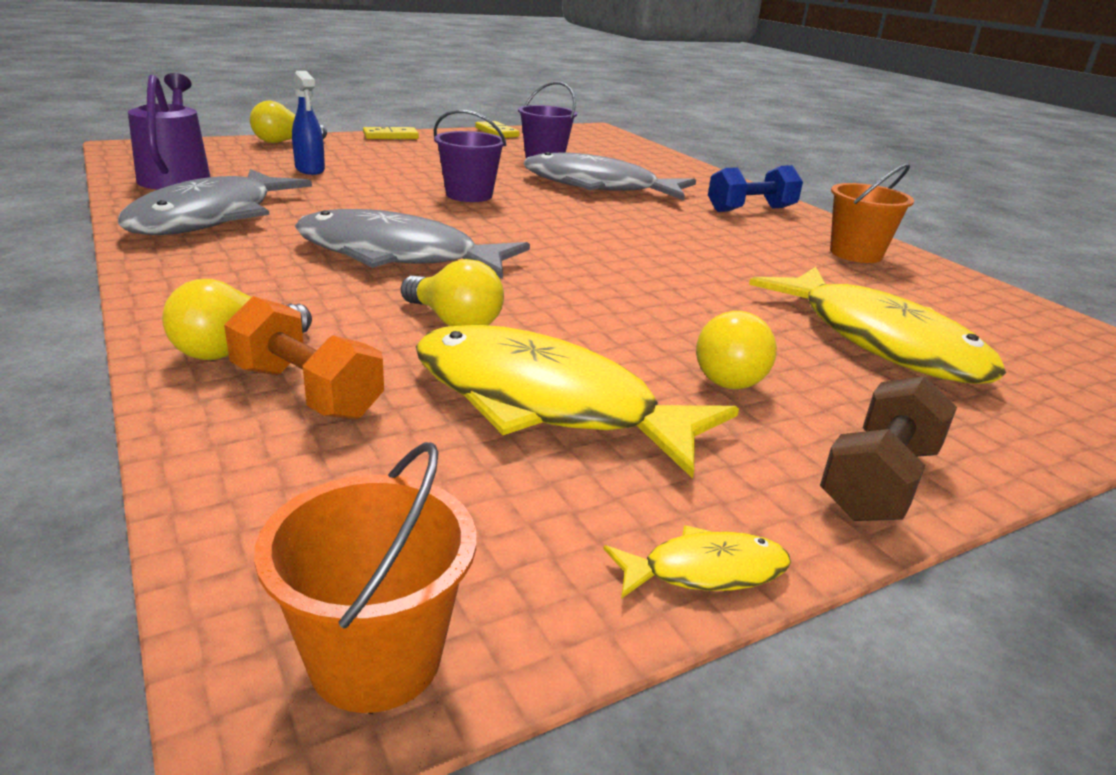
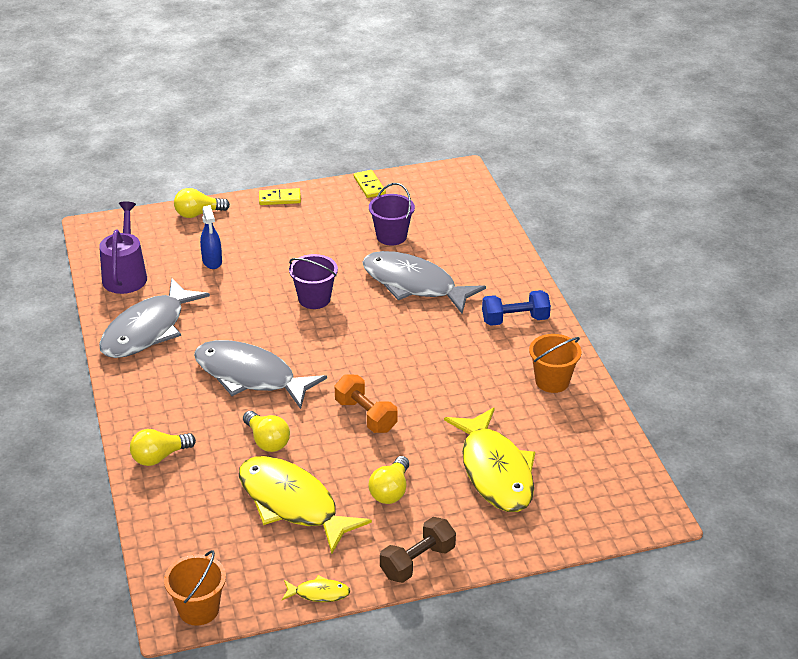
camera: 15 degrees right, 10 degrees up
(306, 392) = (189, 488): orange dumbbell -> orange dumbbell (365, 416)

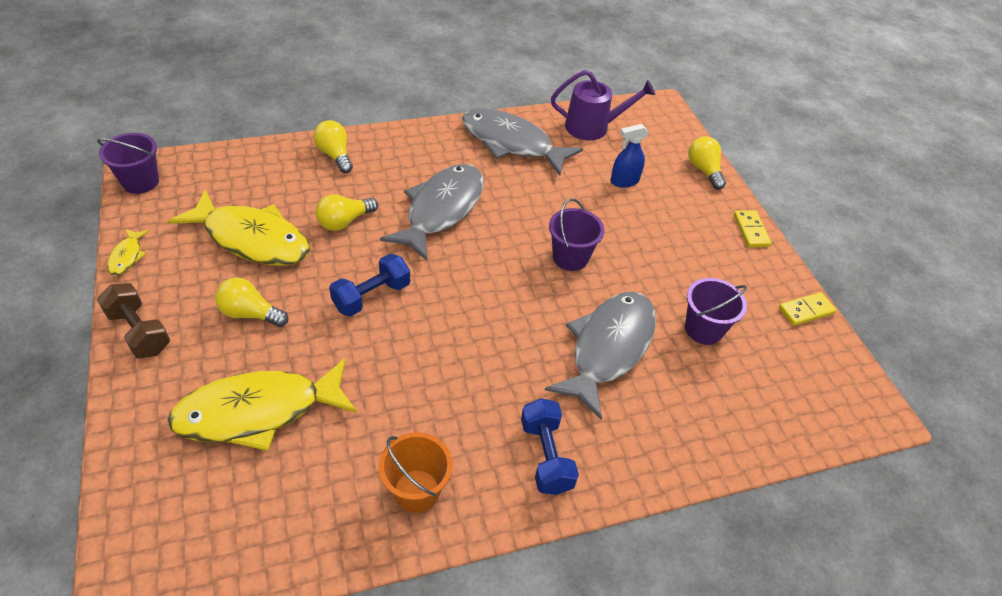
camera: 85 degrees right, 10 degrees up
(198, 609) = (140, 182): orange bucket -> purple bucket
(292, 503) = (252, 239): yellow fish -> yellow fish turned 75 degrees clockwise
(365, 416) = (371, 296): orange dumbbell -> blue dumbbell

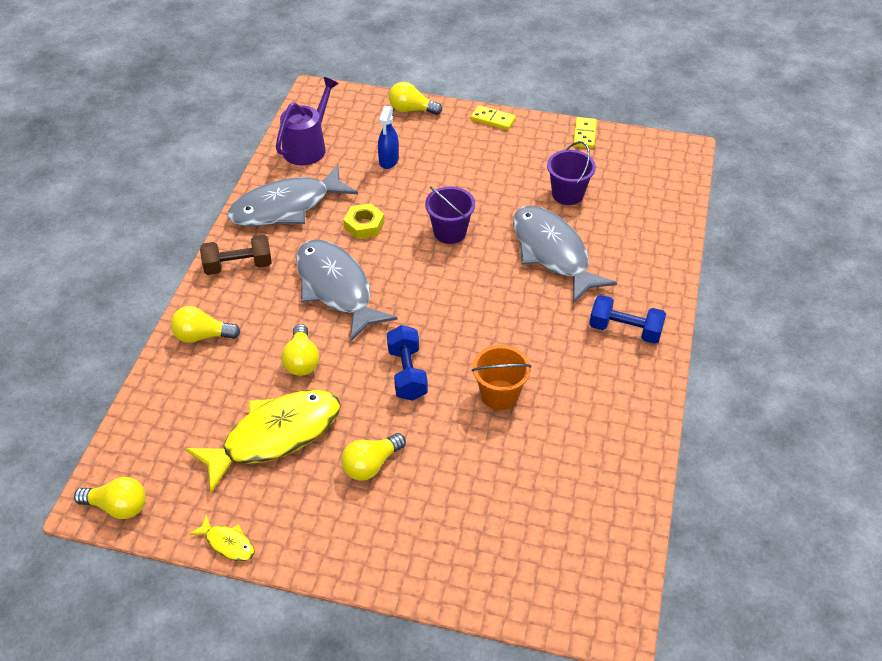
camera: 55 degrees left, 0 degrees up
(139, 332) = (339, 555): brown dumbbell -> brown dumbbell (238, 266)
(140, 182) = (118, 506): purple bucket -> yellow light bulb
(258, 411) = (485, 490): yellow fish -> none
(416, 491) = (614, 415): orange bucket -> orange bucket (499, 395)
(530, 197) = (364, 225): none -> yellow nut

